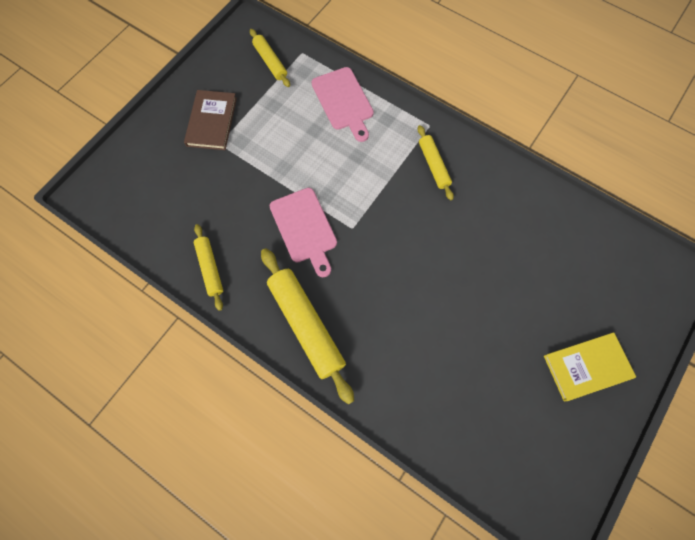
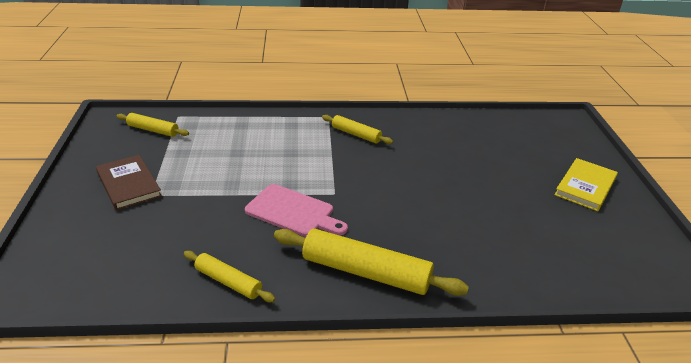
camera: 40 degrees left, 35 degrees down
(343, 101) = (245, 129): pink cutting board -> none

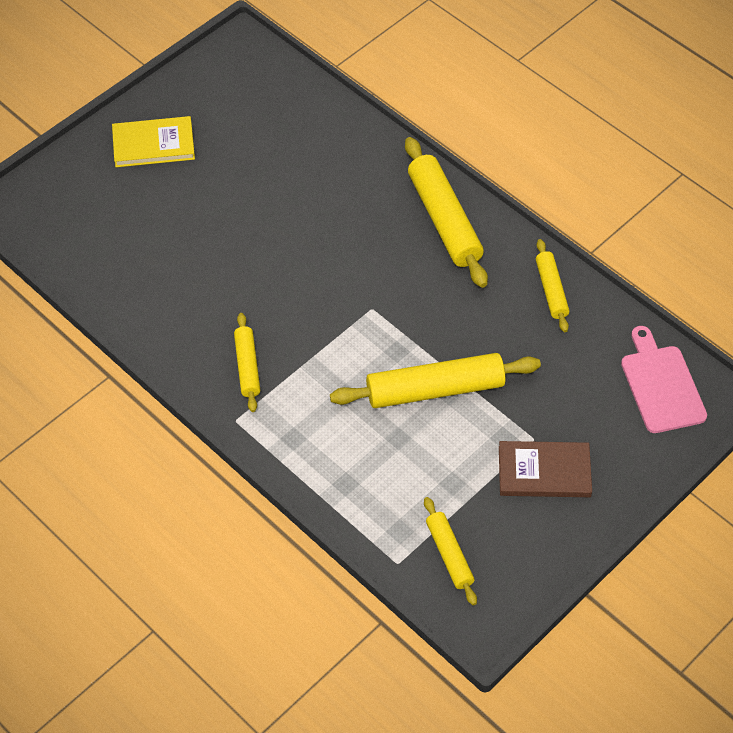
camera: 130 degrees left, 20 degrees up
(128, 184) = (544, 472): brown book -> brown book turned 75 degrees clockwise
(242, 181) = (435, 390): none -> yellow rolling pin
(293, 212) = (431, 316): pink cutting board -> pink cutting board (661, 385)

